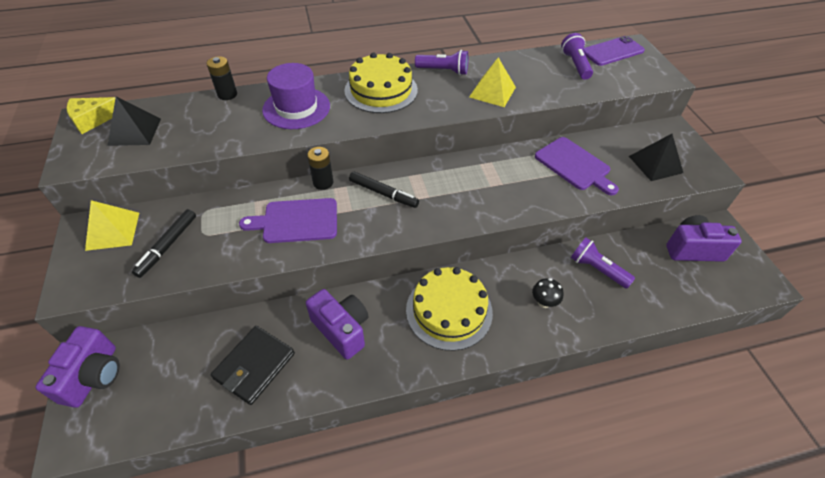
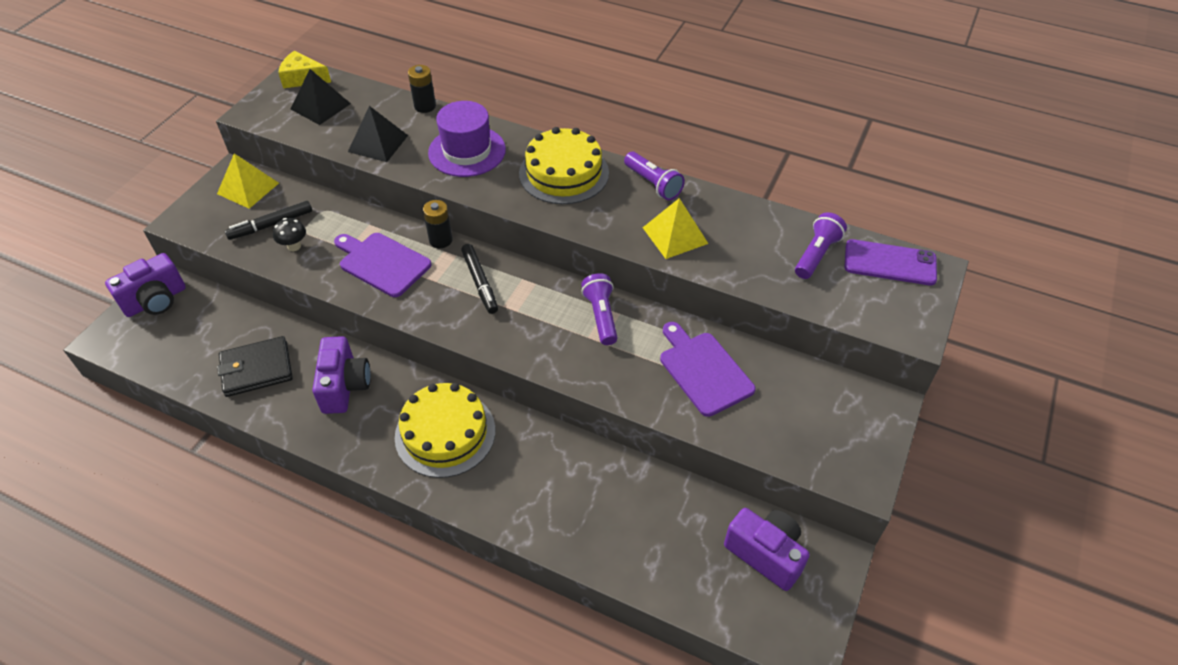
camera: 40 degrees right, 0 degrees up
(544, 302) = (537, 488): black mushroom -> black mushroom (294, 246)
(574, 165) = (704, 370): purple cutting board -> purple cutting board turned 150 degrees clockwise
(597, 269) = (629, 497): purple flashlight -> purple flashlight (601, 316)
(655, 164) = (802, 428): black pyramid -> black pyramid (378, 143)

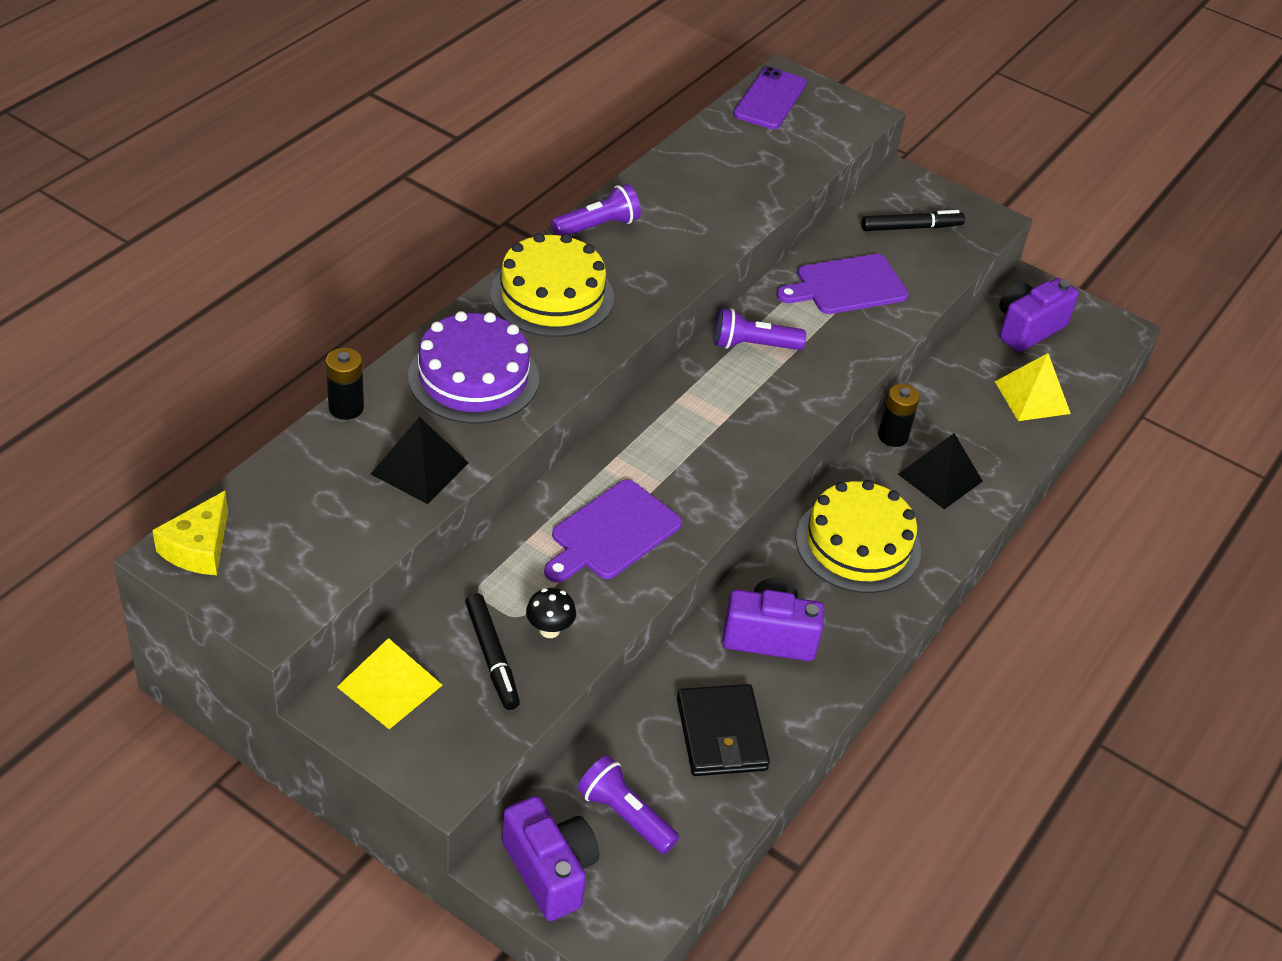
camera: 85 degrees left, 5 degrees down
(320, 106) = (293, 529): black pyramid -> black pyramid (940, 477)
(440, 240) = (582, 468): black battery -> black battery (892, 436)
(467, 151) = (473, 377): purple hat -> purple cake
(480, 282) = (673, 440): black marker -> black marker (911, 227)
(675, 235) = (693, 230): yellow pyramid -> yellow pyramid (1032, 397)
(816, 254) = (747, 141): purple flashlight -> purple flashlight (625, 815)

